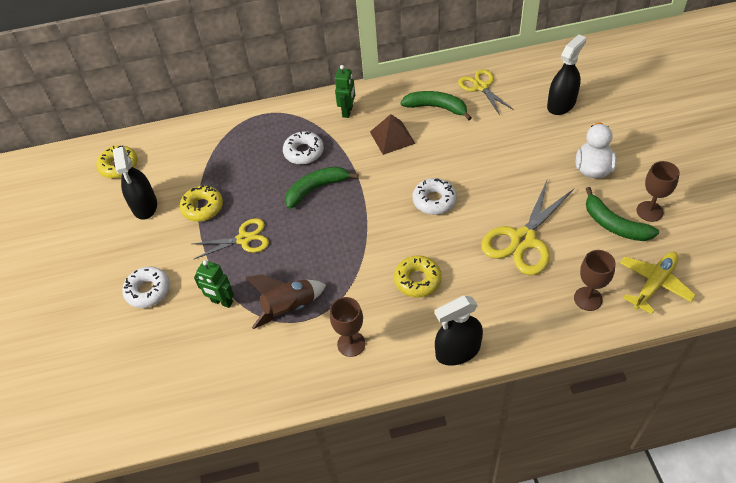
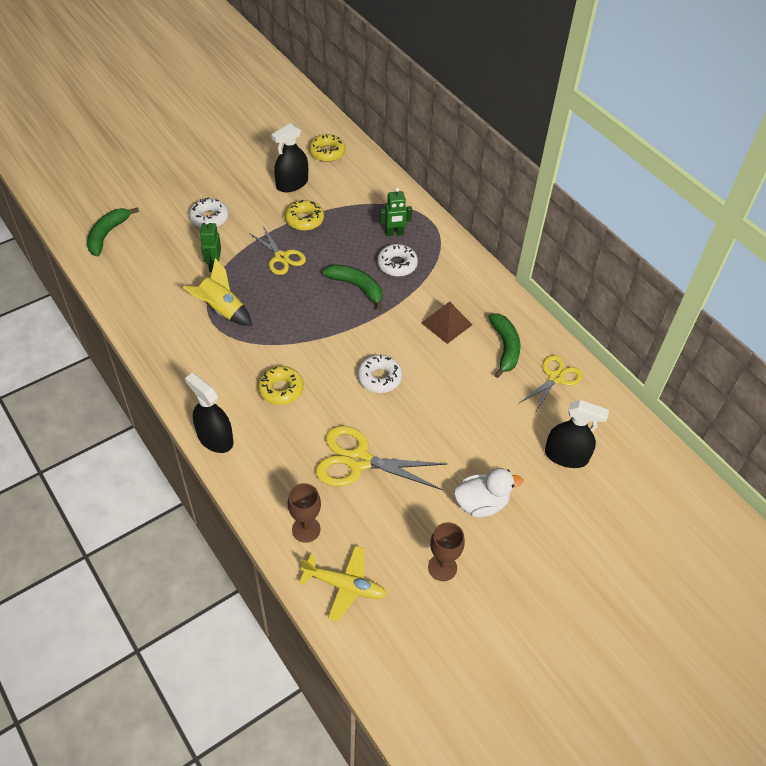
camera: 60 degrees right, 0 degrees up
(289, 308) = (221, 310): brown rocket -> yellow rocket
(348, 111) = (464, 280): green robot -> green robot (394, 233)
(351, 344) = (199, 361): brown goblet -> none
(614, 225) = (410, 537): green banana -> green banana (107, 235)

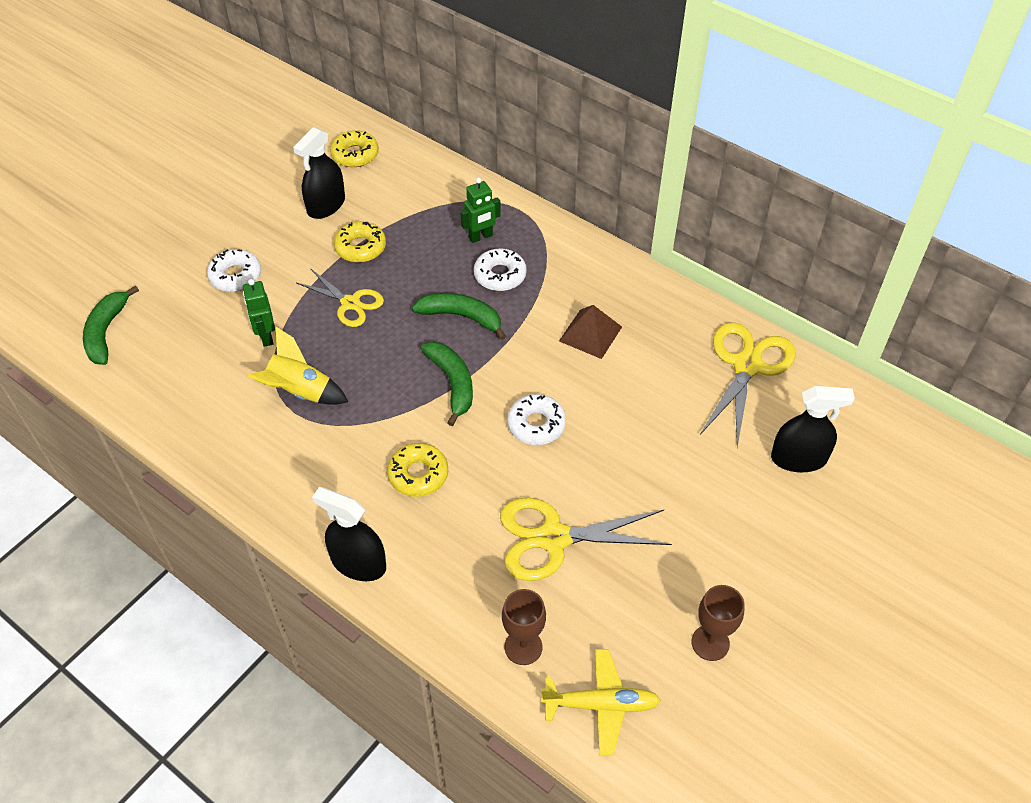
camera: 15 degrees left, 0 degrees up
(481, 503) = (724, 547): white duck -> none
(505, 347) = (672, 344): green banana -> green banana (452, 383)
(556, 377) = (747, 365): yellow scissors -> yellow scissors, size x1.56

